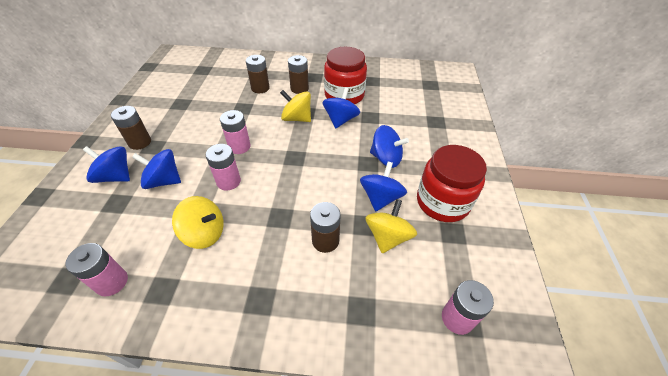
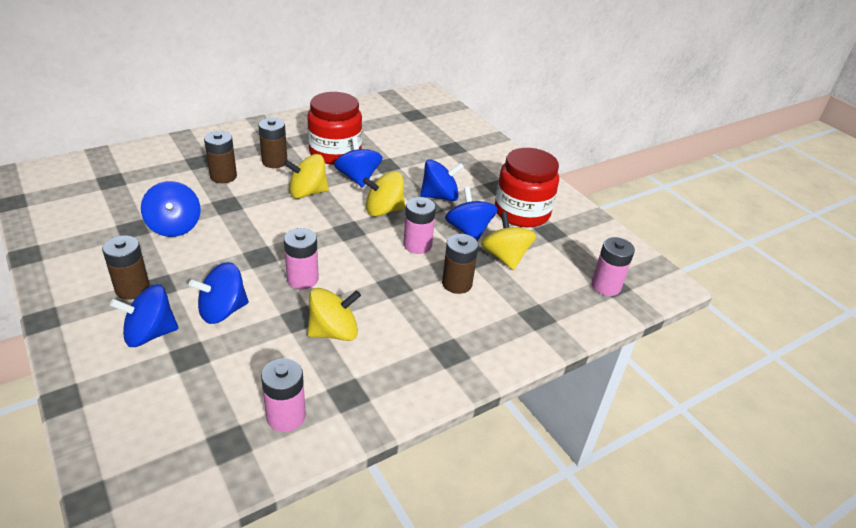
camera: 40 degrees left, 10 degrees down
(201, 111) = (174, 226): none -> blue spinning top
(239, 146) = (273, 243): pink battery -> pink battery (417, 245)
(333, 152) = (384, 210): none -> yellow spinning top

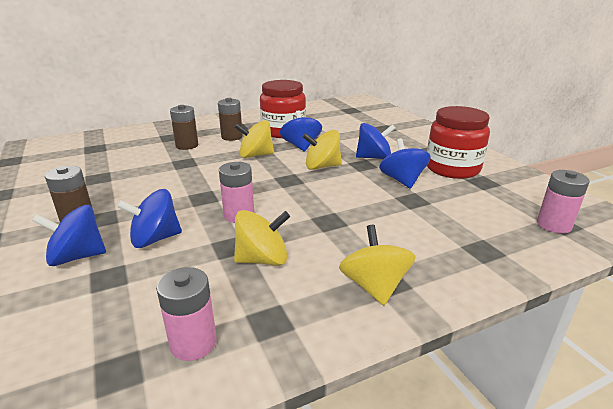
camera: 10 degrees right, 10 degrees down
(174, 226) = (134, 176): blue spinning top -> none
(417, 245) = (353, 191): pink battery -> none
(457, 283) = (393, 221): brown battery -> none
(505, 257) = (440, 200): yellow spinning top -> yellow spinning top (374, 286)

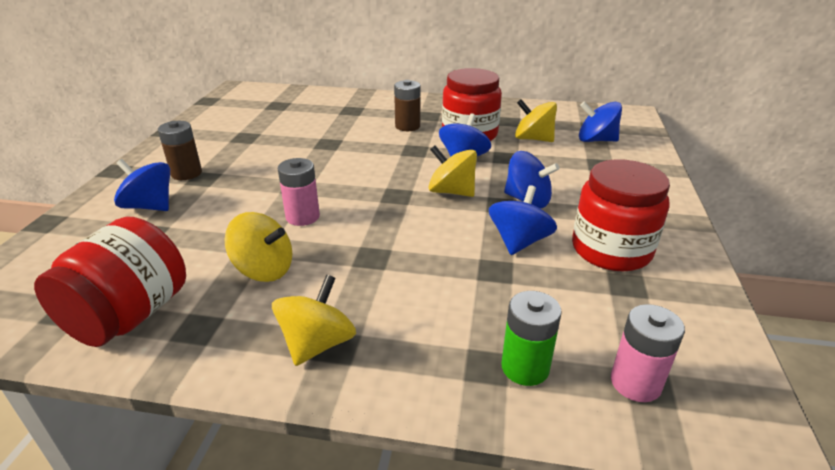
camera: 35 degrees right, 5 degrees up
(155, 239) = (214, 213): blue spinning top -> blue spinning top (596, 140)
(187, 145) = (354, 124): brown battery -> none
(193, 343) = (129, 316): pink battery -> red jar
(255, 155) = (402, 155): yellow spinning top -> yellow spinning top (533, 139)
(501, 242) = (525, 367): none -> green battery

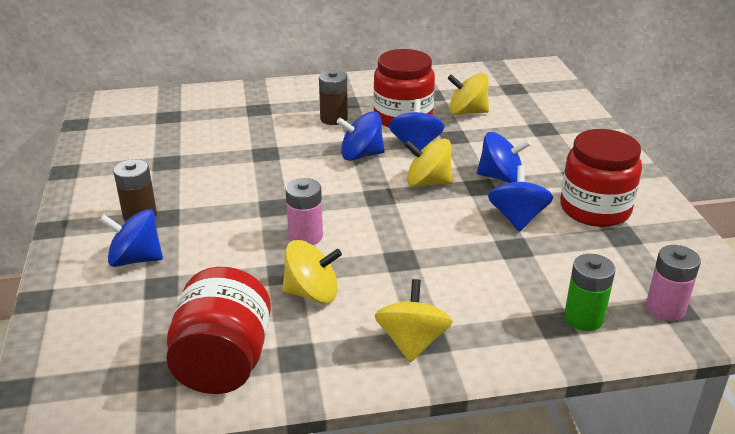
camera: 20 degrees left, 0 degrees up
(596, 140) = (525, 103): blue spinning top -> blue spinning top (361, 155)

